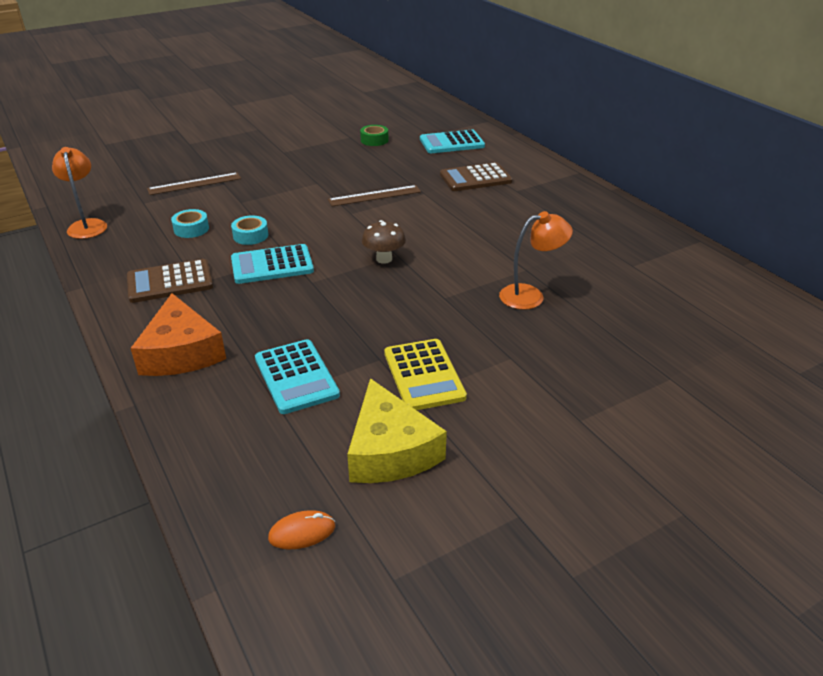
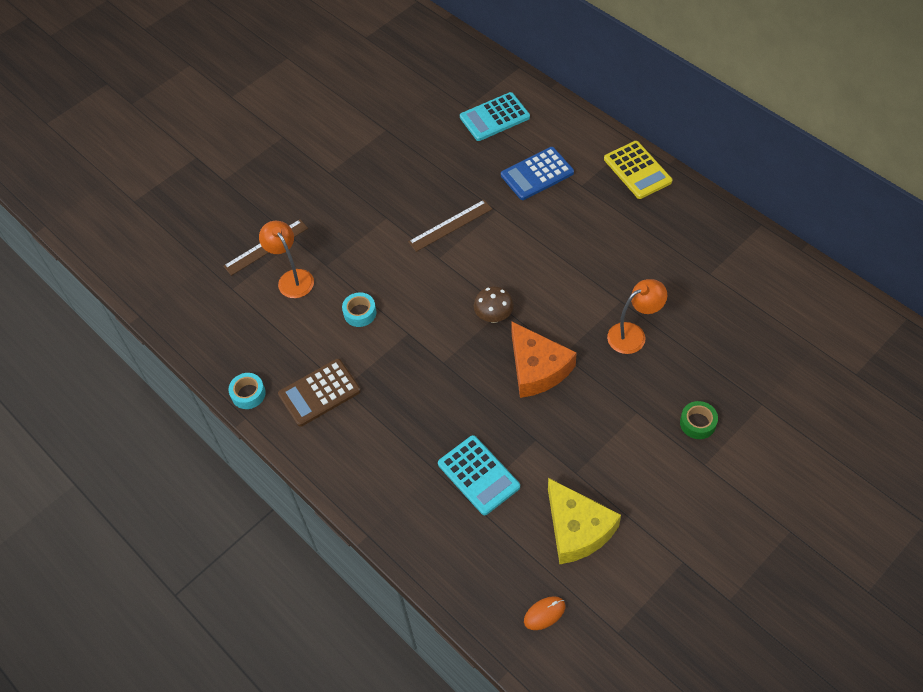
camera: 10 degrees left, 20 degrees up
(87, 225) = (198, 335): orange lamp -> orange lamp (292, 278)
(181, 352) = (374, 472): orange cheese -> orange cheese (537, 368)
(191, 229) = (300, 317): turquoise tape -> turquoise tape (248, 394)
(272, 265) = (398, 349): turquoise calculator -> none
(374, 140) = (414, 130): green tape -> green tape (697, 423)
(424, 375) = (576, 448): yellow calculator -> yellow calculator (637, 170)
(475, 178) = (537, 174): brown calculator -> blue calculator

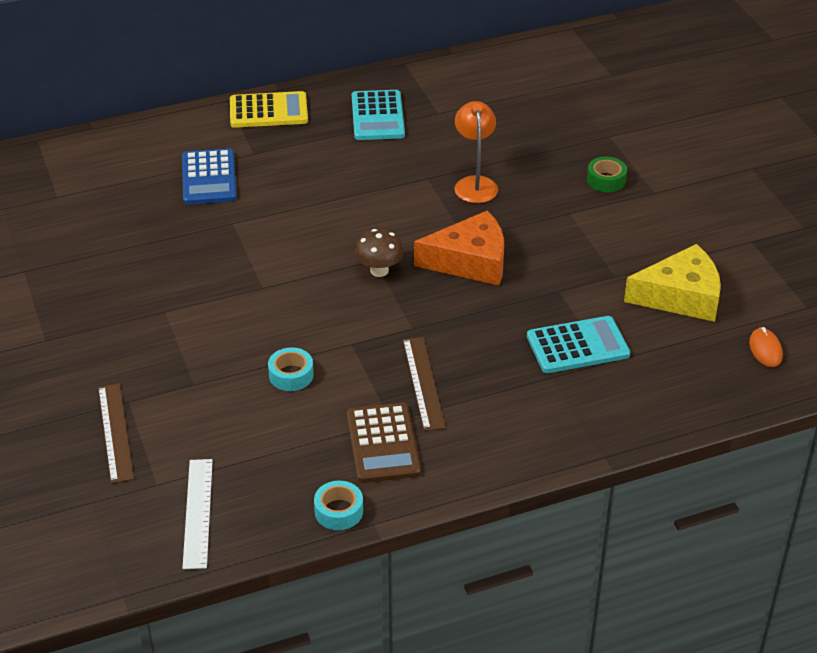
camera: 70 degrees left, 15 degrees down
(217, 320) = (198, 513): none -> white ruler
(292, 278) = (188, 421): orange lamp -> none
(450, 225) = (223, 264): brown ruler -> brown ruler (423, 383)
(494, 117) = (95, 181): turquoise calculator -> turquoise calculator (378, 116)

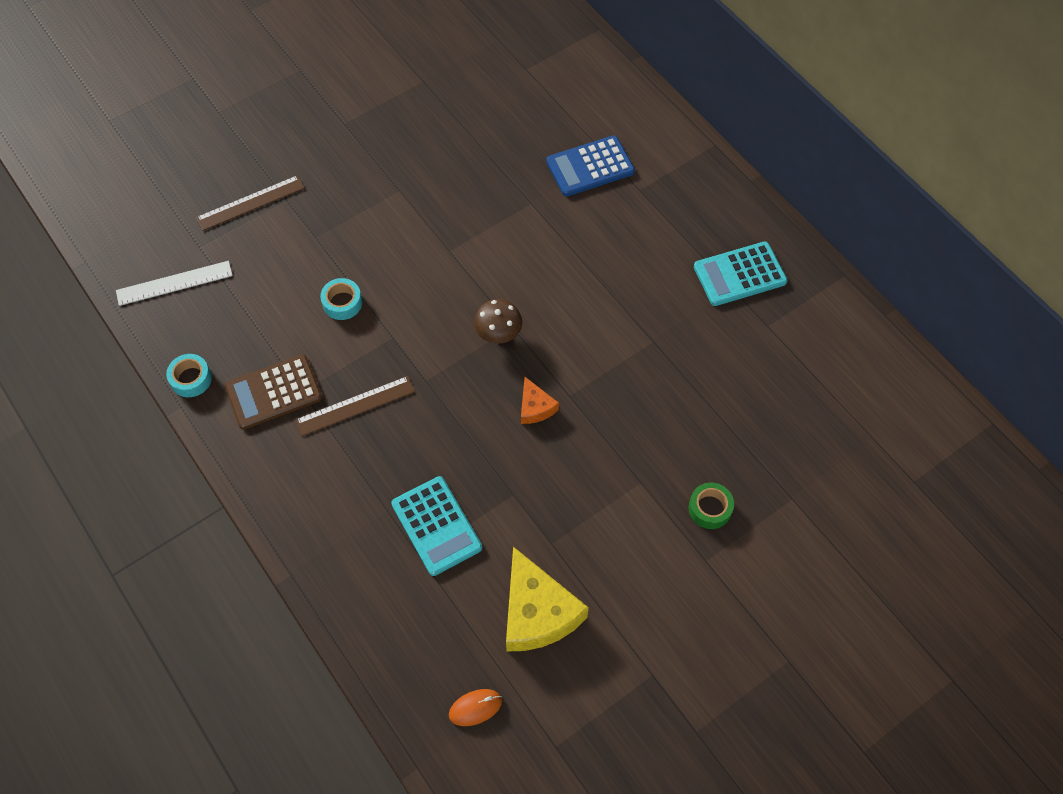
camera: 75 degrees right, 20 degrees up
(268, 111) = (711, 182): yellow calculator -> none
(470, 261) = (535, 407): orange cheese -> orange cheese, size x0.51
(475, 184) = (659, 385): orange lamp -> none

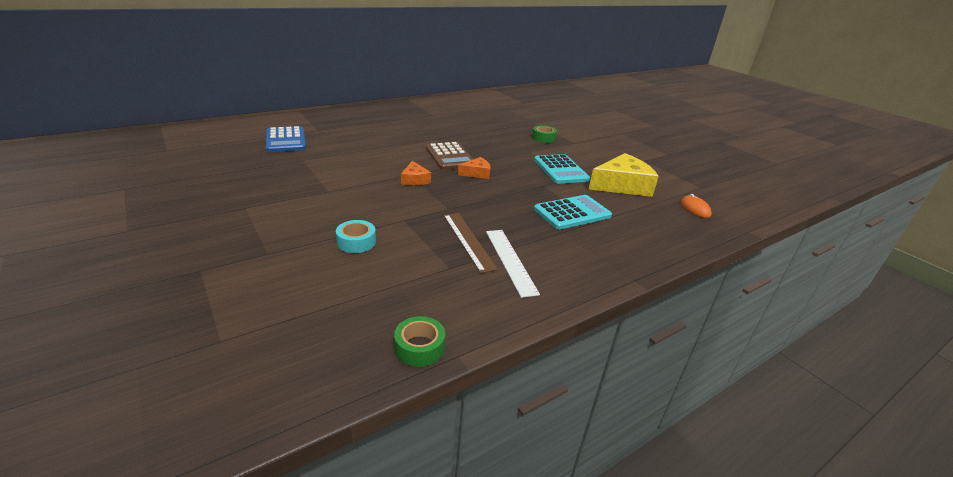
camera: 90 degrees left, 30 degrees down
(174, 283) = (265, 365): white ruler -> white ruler (510, 261)
(191, 379) = (419, 347): turquoise tape -> green tape
(250, 203) = (181, 296): brown ruler -> none
(273, 392) = (448, 285): brown calculator -> brown calculator (450, 156)
(498, 334) = (415, 180): brown mushroom -> orange cheese
(739, 274) = (396, 116): turquoise calculator -> turquoise calculator (560, 170)

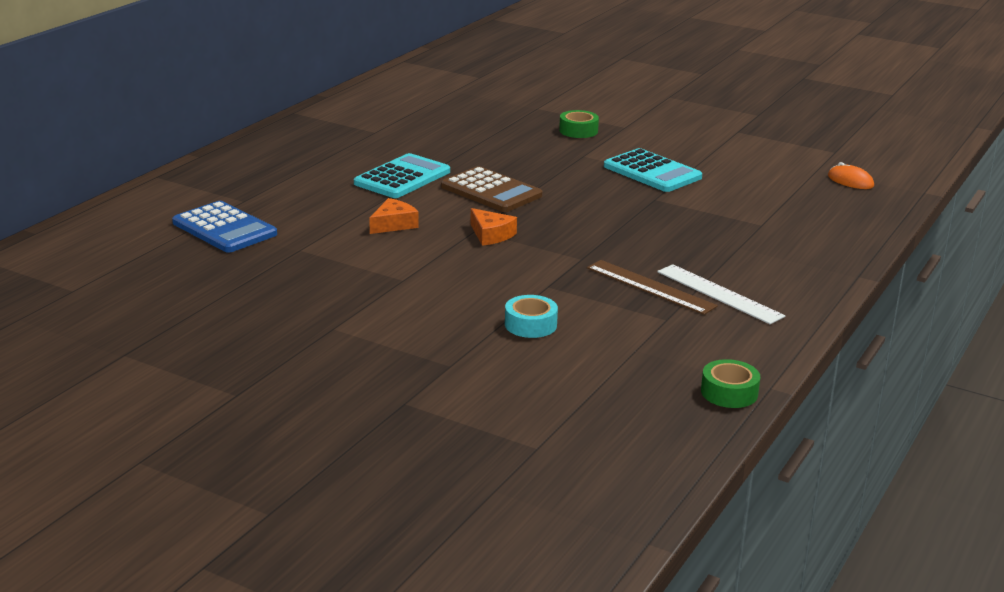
camera: 25 degrees left, 5 degrees down
(476, 173) = (556, 205): orange cheese -> orange cheese (393, 224)
(572, 213) = (725, 223): turquoise calculator -> turquoise calculator (402, 178)
(622, 185) = (745, 173): yellow cheese -> none

